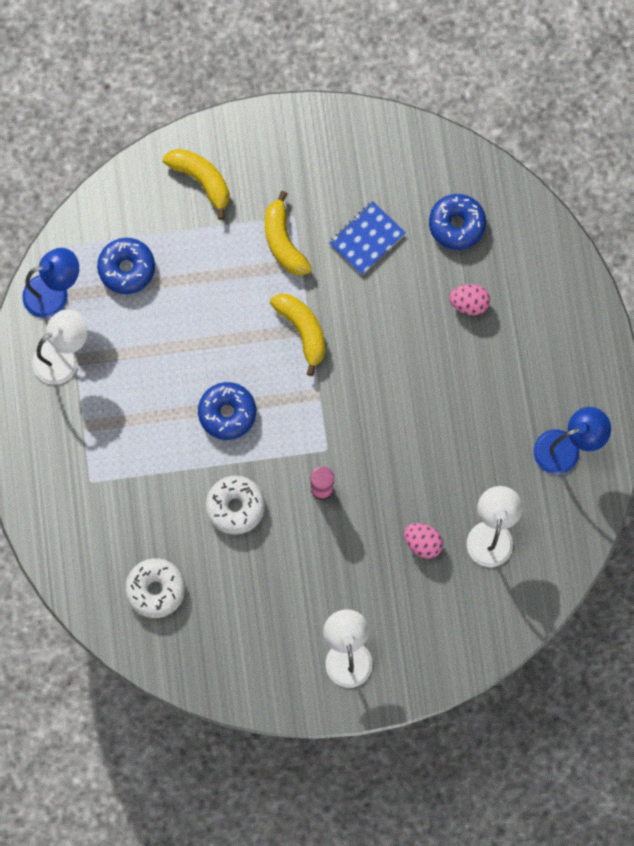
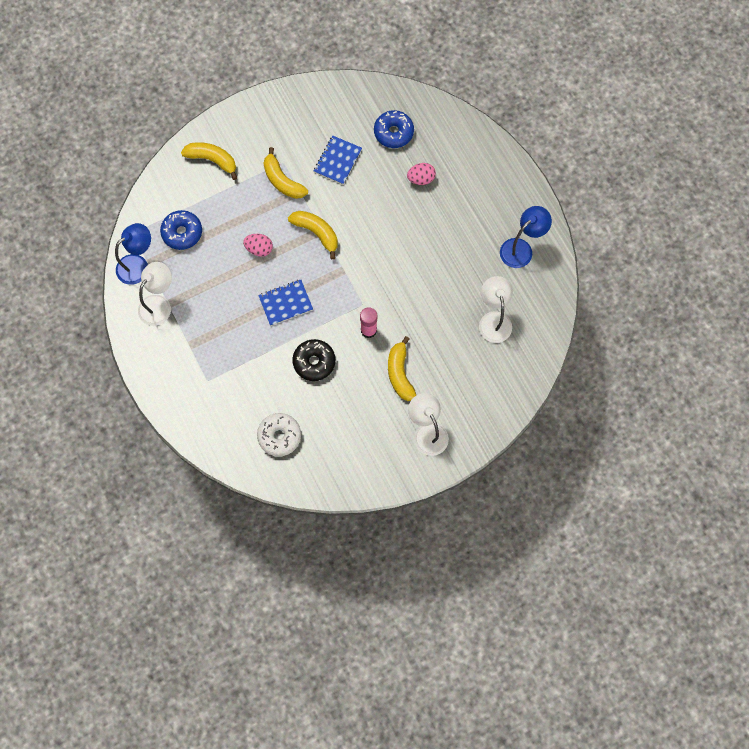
camera: 20 degrees left, 5 degrees down
(227, 413) = (285, 303): blue donut -> blue notebook
(235, 506) = (314, 362): white donut -> black donut
(341, 562) = (400, 374): none -> yellow banana
(422, 542) = (450, 342): pink egg -> pink egg (259, 249)

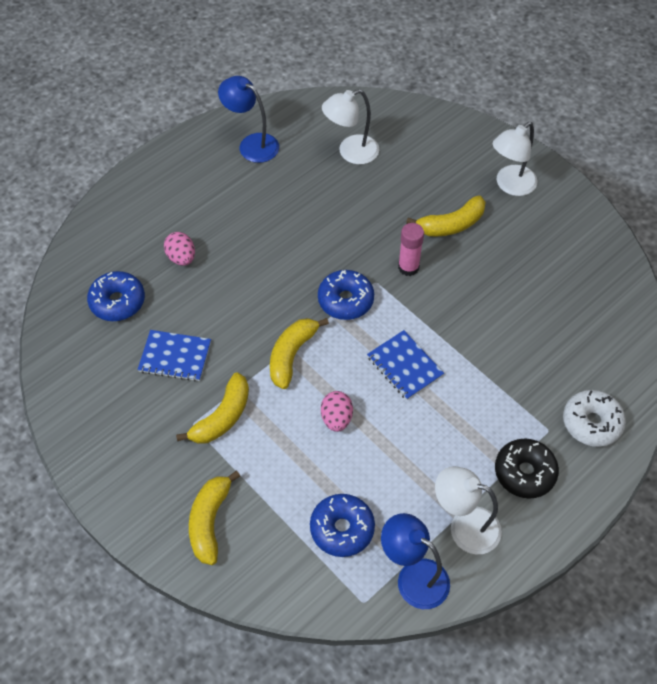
camera: 105 degrees left, 15 degrees down
(279, 436) = (583, 328): white donut -> white donut (591, 423)
(314, 362) = (473, 314): black donut -> black donut (524, 472)
(352, 279) = (345, 300): none -> blue donut

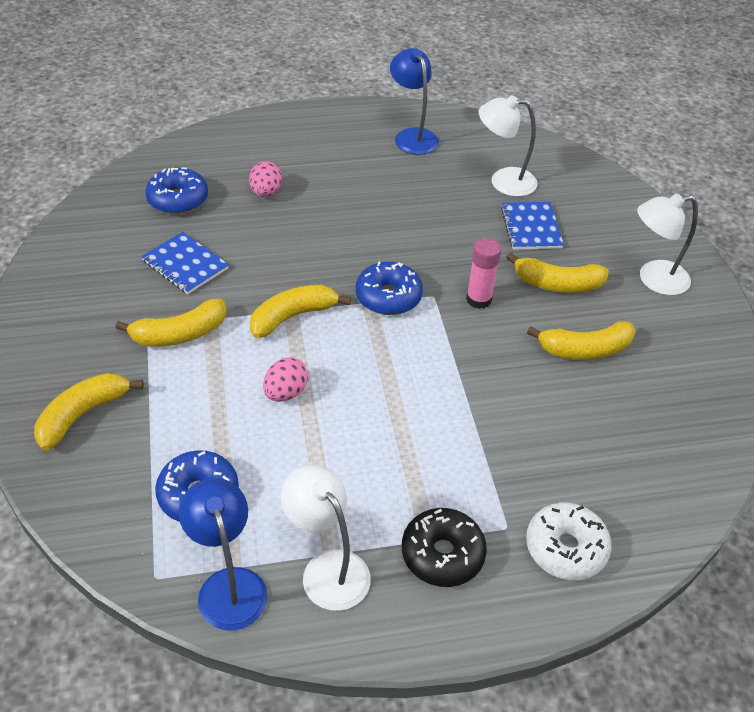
camera: 30 degrees right, 10 degrees down
(404, 366) = (397, 383): blue notebook -> blue notebook (531, 227)
(505, 269) = (585, 349): none -> yellow banana

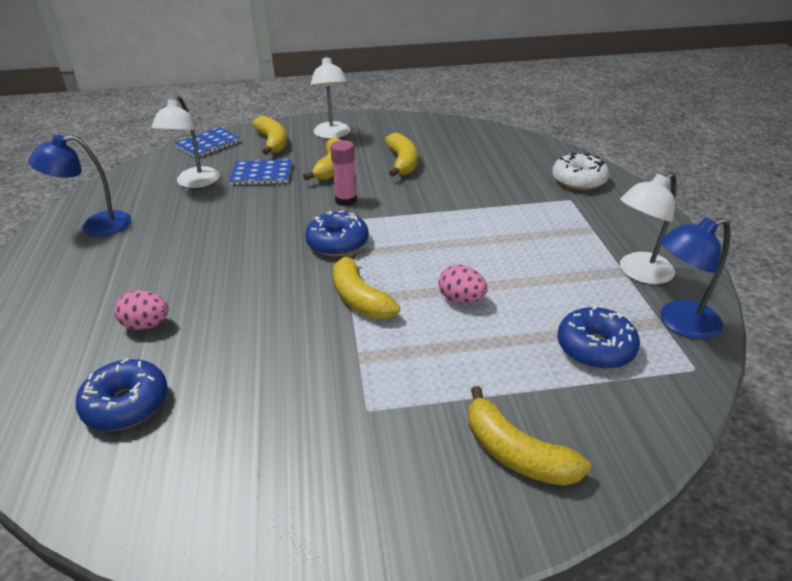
camera: 85 degrees left, 10 degrees down
(180, 334) = (382, 380): yellow banana -> yellow banana (272, 142)
(185, 264) = (262, 385): blue notebook -> blue notebook (209, 144)
(442, 554) = (603, 224): black donut -> none

